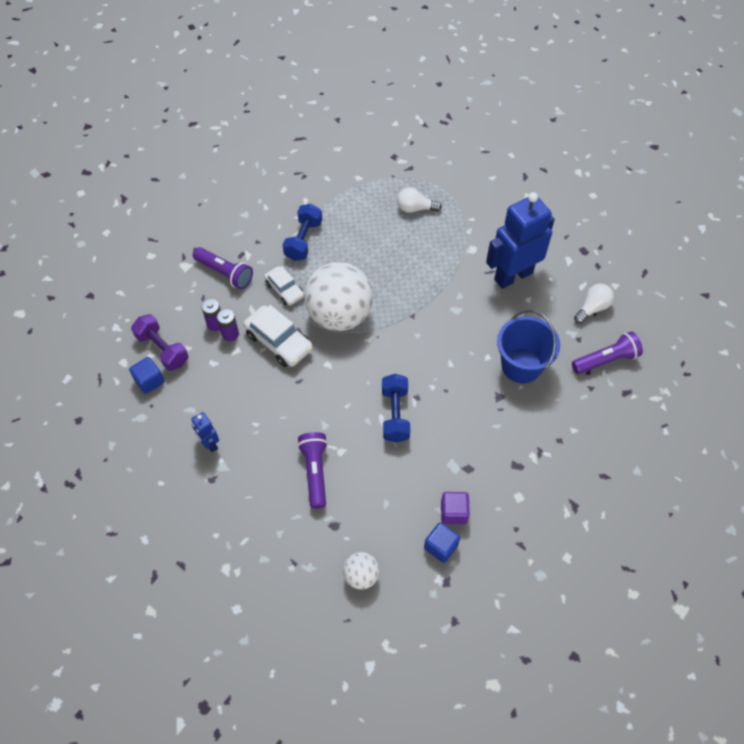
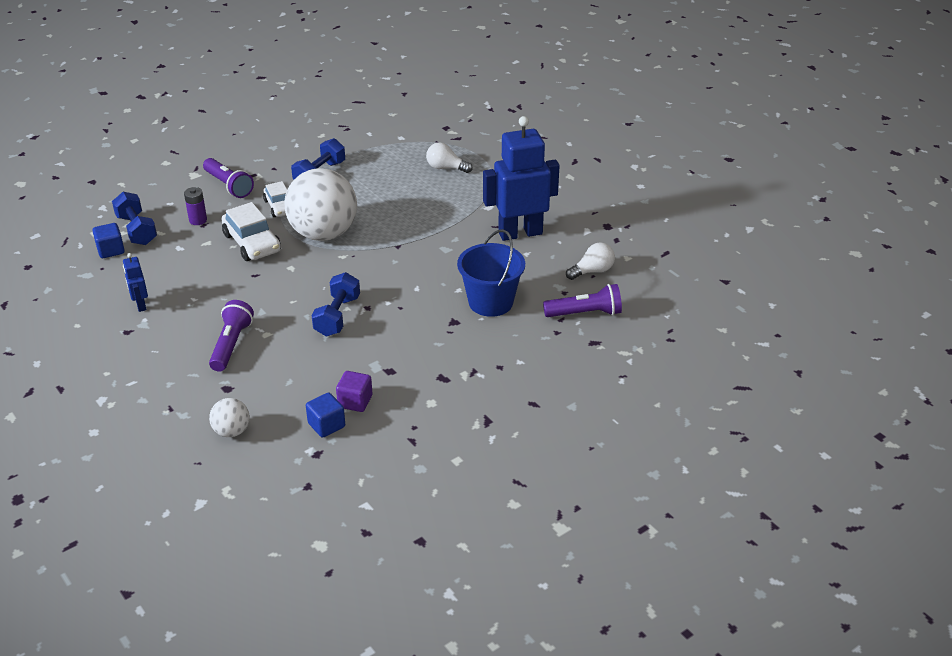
camera: 15 degrees right, 20 degrees down
(162, 349) = (137, 230): purple dumbbell -> blue dumbbell
(230, 334) = (208, 230): purple battery -> none

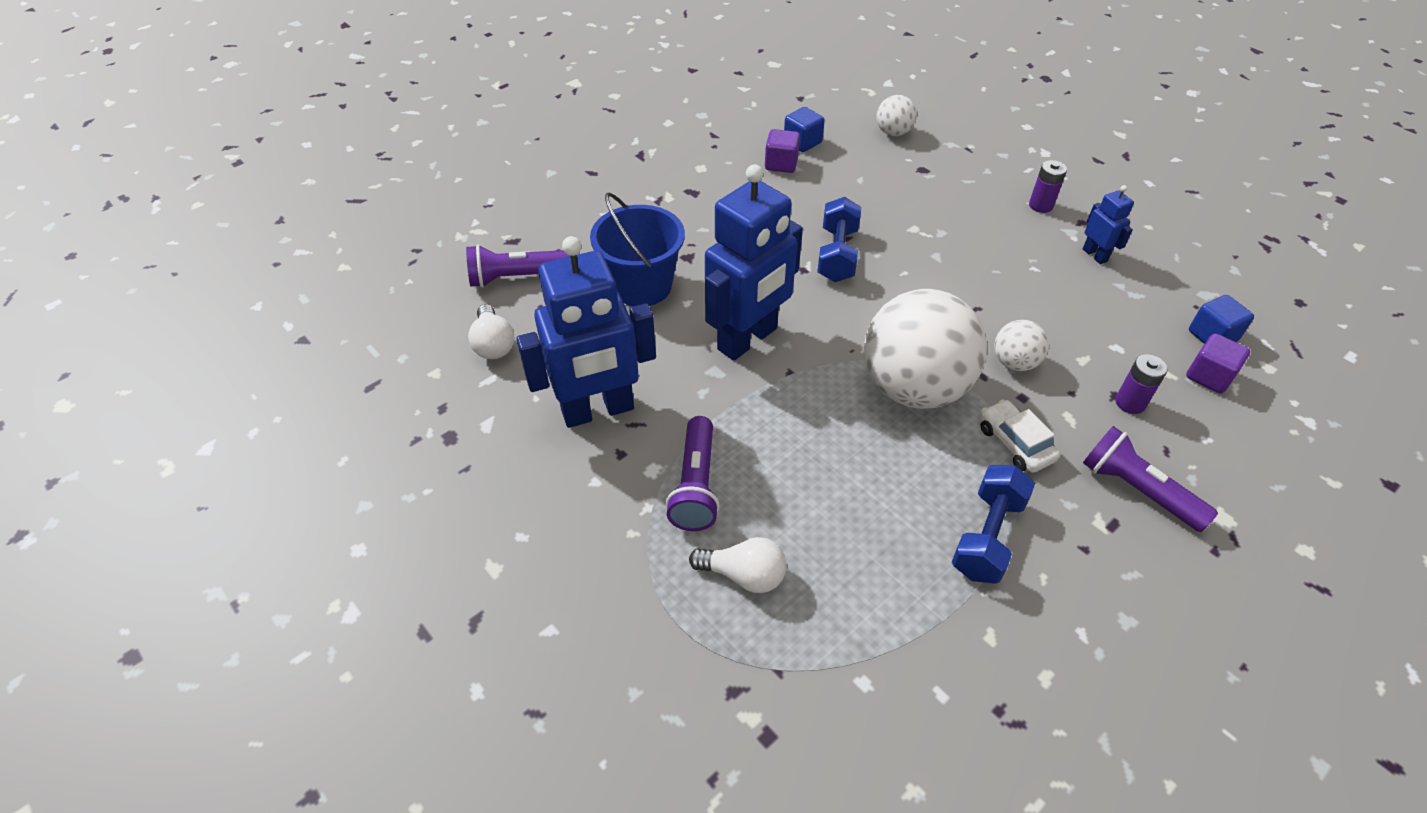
camera: 175 degrees right, 10 degrees up
(137, 230) = (1209, 376): blue dumbbell -> purple cube
(149, 347) = (1040, 205): none -> purple battery
(231, 344) = (947, 213): purple flashlight -> purple flashlight (695, 485)
(252, 243) = (1014, 363): white car -> white ball
(420, 265) = (748, 339): none -> blue robot
(592, 271) = (493, 344): white light bulb -> white light bulb turned 75 degrees counterclockwise

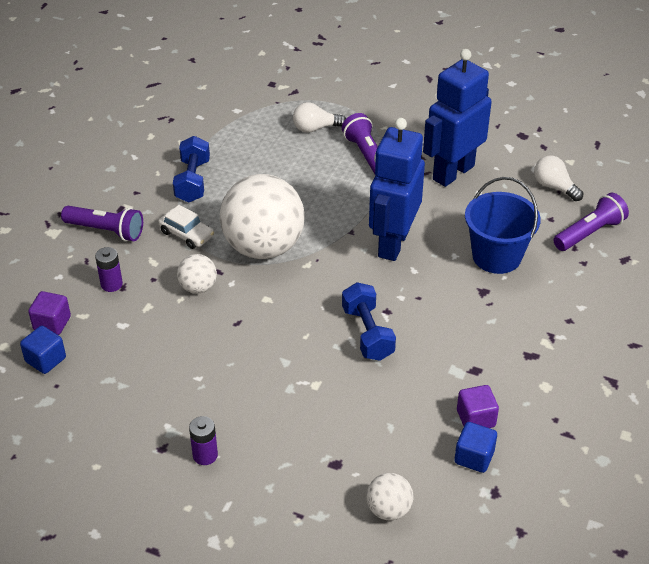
camera: 155 degrees right, 5 degrees down
(1095, 255) = (146, 410): blue robot -> none

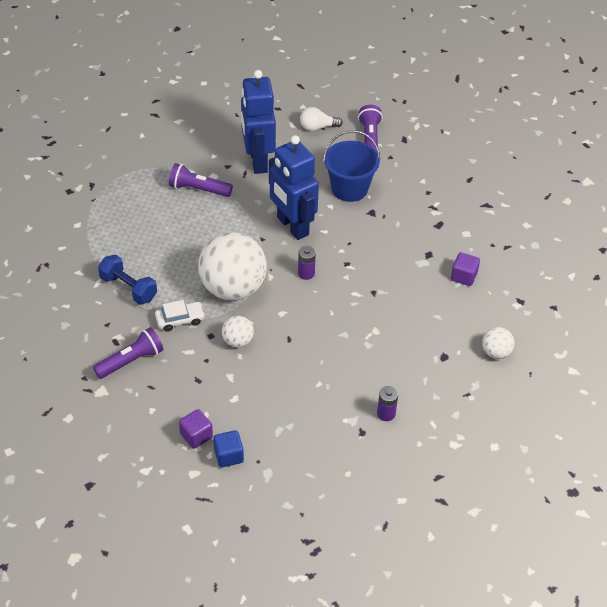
camera: 55 degrees left, 5 degrees up
(111, 284) = (189, 385): purple battery -> purple battery (306, 273)
(315, 128) = (143, 197): white light bulb -> none
(367, 333) = (357, 283): blue dumbbell -> none
(474, 457) = (490, 294): blue cube -> none

